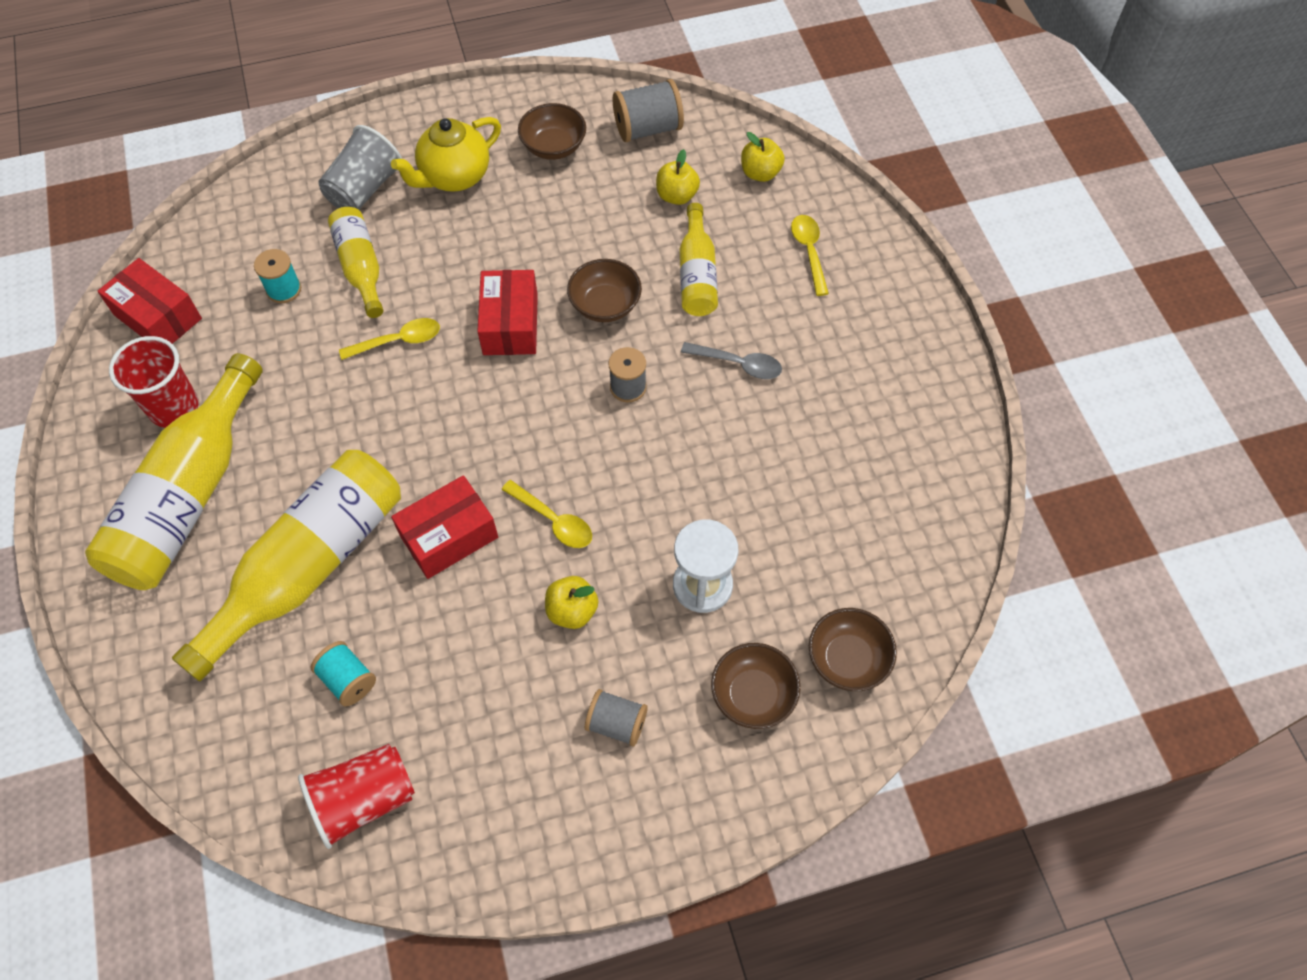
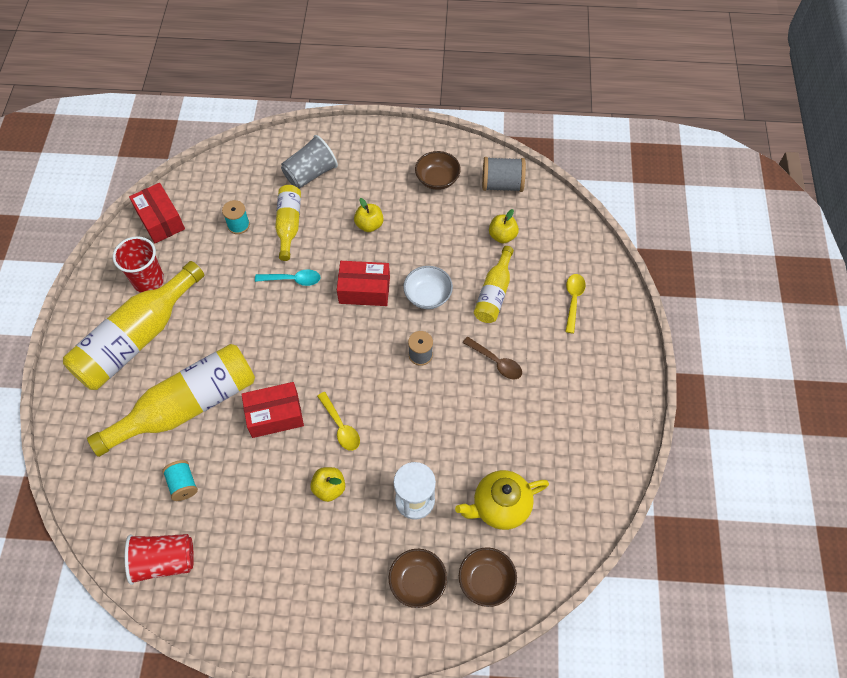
camera: 20 degrees right, 0 degrees up
(398, 341) = (293, 279): yellow spoon -> turquoise spoon
(454, 177) = (368, 182): yellow teapot -> yellow teapot (500, 506)
(510, 324) = (364, 290): red box -> red box turned 75 degrees clockwise
(605, 305) = (428, 295): brown bowl -> white bowl
(617, 723) = (328, 569): grey spool -> none
(738, 364) = (496, 362): grey spoon -> brown spoon
(760, 173) = (563, 236): yellow apple -> yellow apple (369, 225)

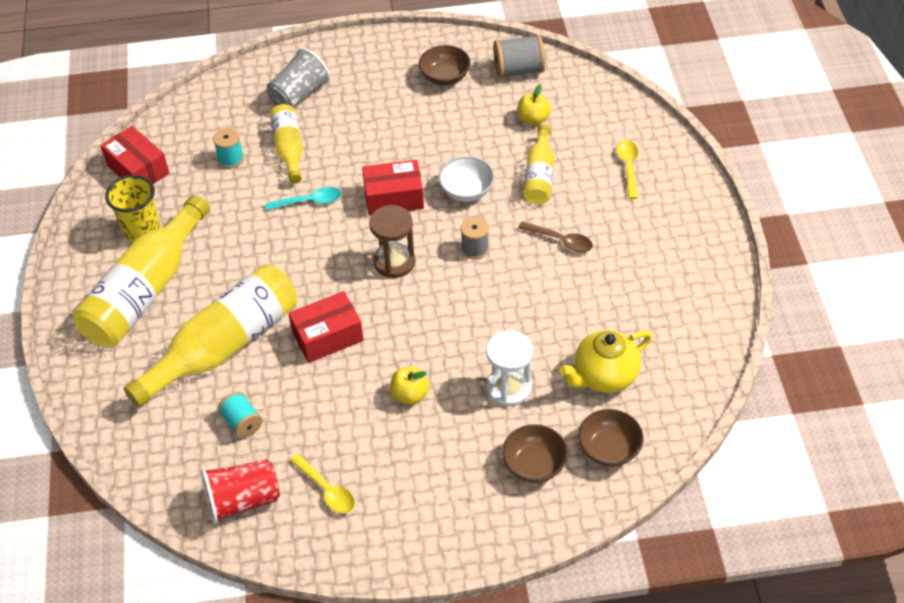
camera: 10 degrees left, 10 degrees down
(148, 281) = (142, 231): red cup -> yellow cup
(341, 426) = (405, 333): yellow spoon -> yellow spoon (327, 490)
(349, 354) = (394, 262): none -> brown hourglass
(369, 225) = (381, 134): yellow apple -> none

